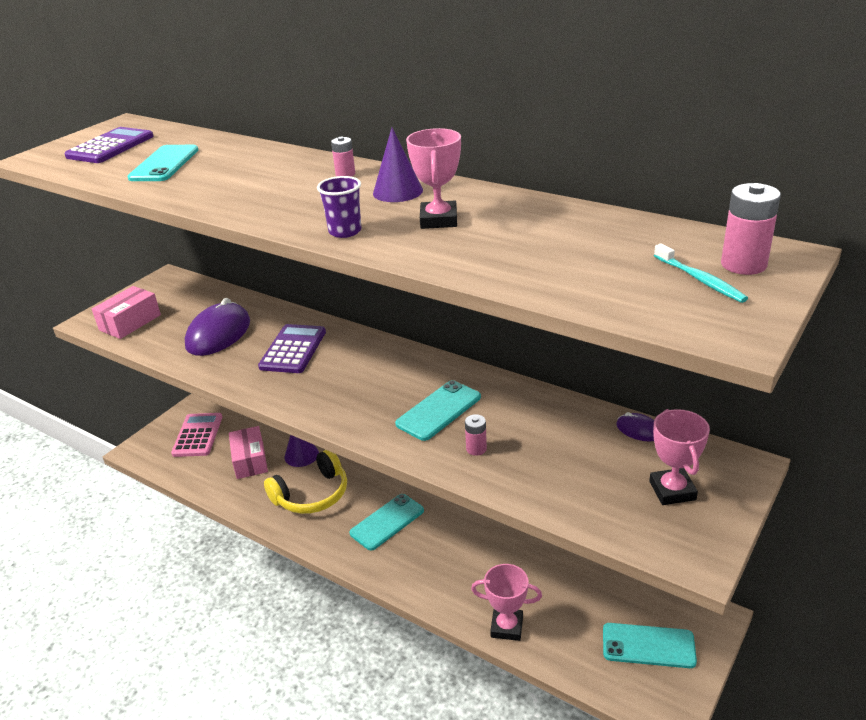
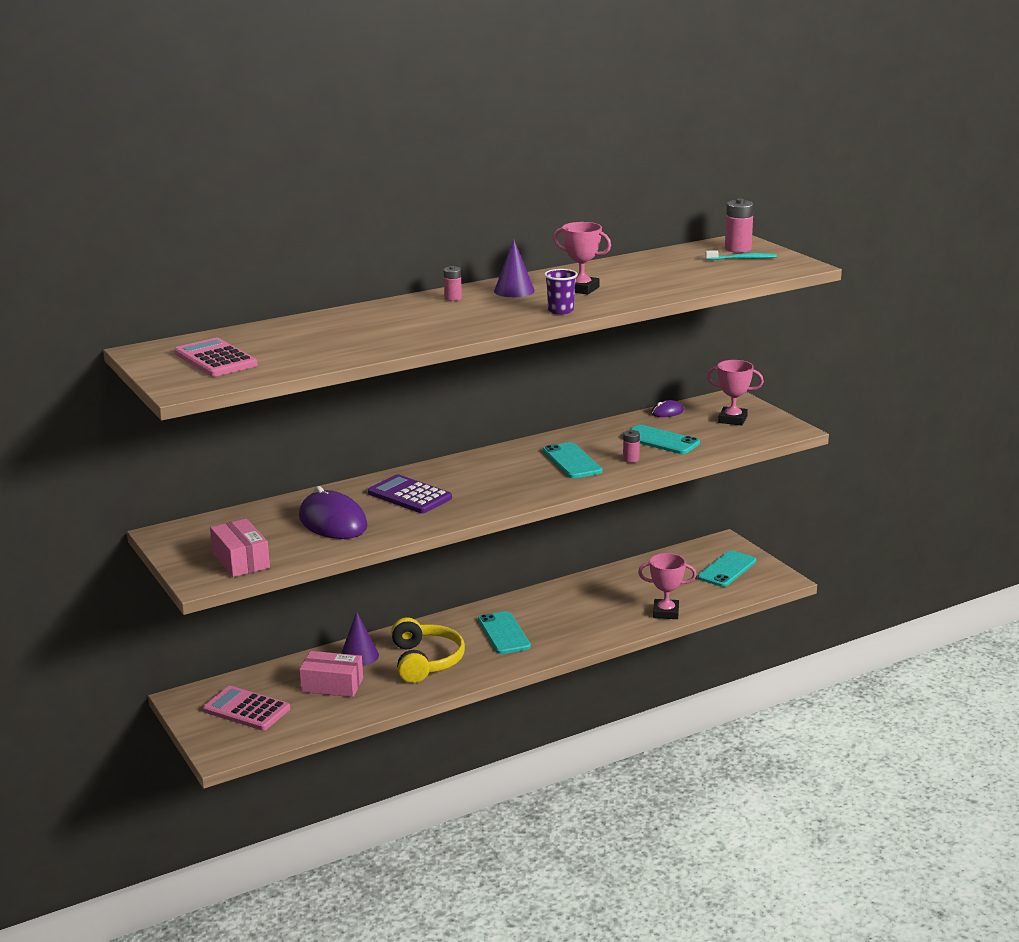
camera: 65 degrees left, 10 degrees down
(110, 147) = (215, 359): purple calculator -> pink calculator
(164, 164) = (312, 344): turquoise phone -> turquoise phone (660, 440)
(507, 627) = (666, 612): pink trophy -> pink trophy turned 60 degrees clockwise

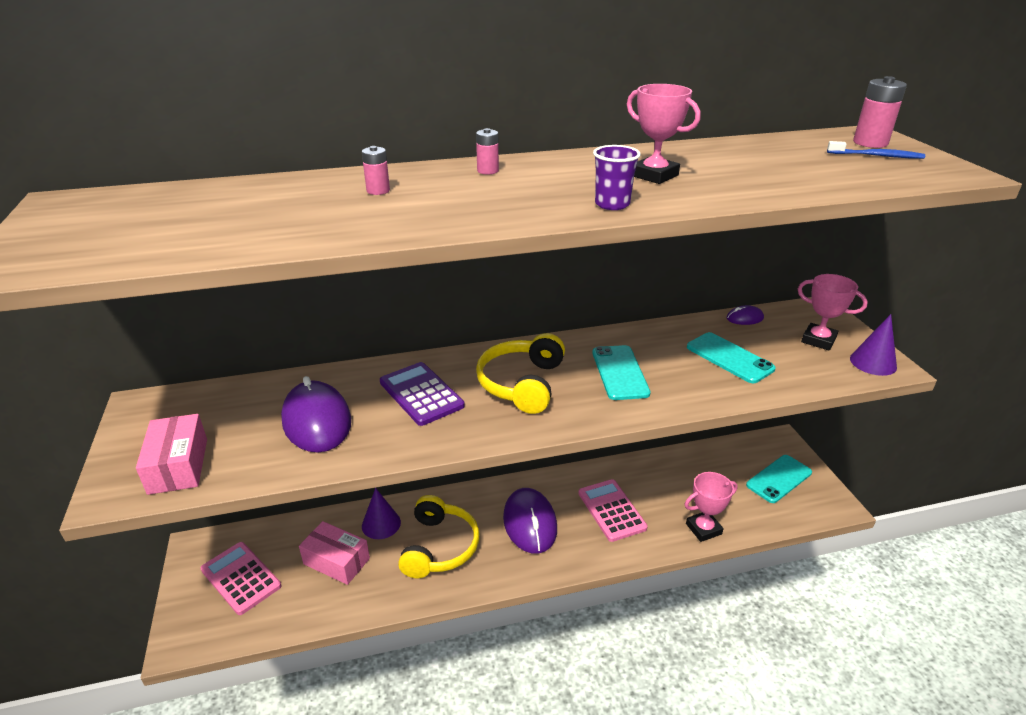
camera: 15 degrees right, 10 degrees up
(215, 359) = (118, 224): pink calculator -> pink calculator (611, 510)
(492, 478) = (522, 384): none -> yellow headphones
(503, 633) = (530, 523): turquoise phone -> purple mouse
(514, 291) = (568, 169): purple cone -> purple cone (873, 362)
(631, 459) = (688, 381): pink battery -> pink battery (378, 191)
(666, 612) = (703, 529): pink trophy -> pink trophy turned 45 degrees counterclockwise
(742, 258) = (876, 156): turquoise toothbrush -> blue toothbrush

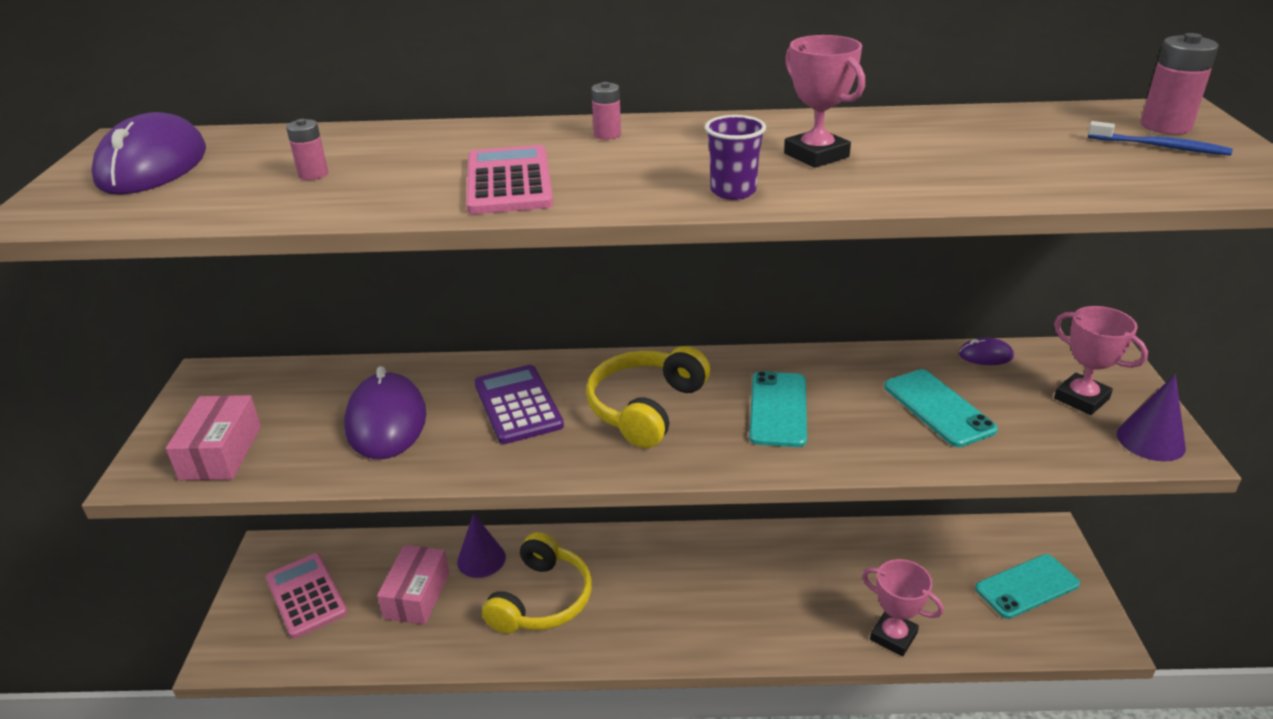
camera: 15 degrees right, 0 degrees up
(336, 561) = (417, 595): pink box -> pink box turned 60 degrees clockwise
(378, 191) = (461, 152): pink battery -> pink battery (313, 174)
(530, 523) = (663, 589): purple mouse -> purple mouse (153, 166)
(611, 510) = (775, 590): pink calculator -> pink calculator (509, 182)
(703, 529) = (893, 636): pink trophy -> pink trophy turned 45 degrees clockwise

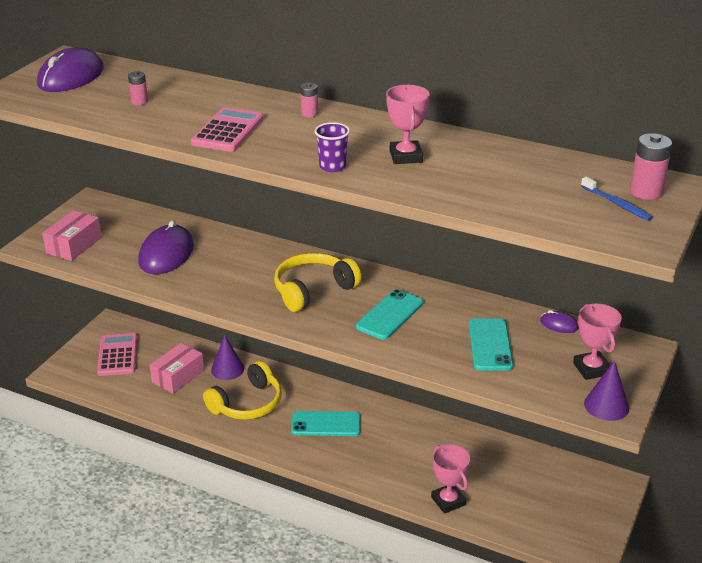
camera: 25 degrees right, 0 degrees up
(518, 405) = (243, 266): purple calculator -> none
(1027, 586) = (568, 507): turquoise phone -> turquoise phone (326, 424)

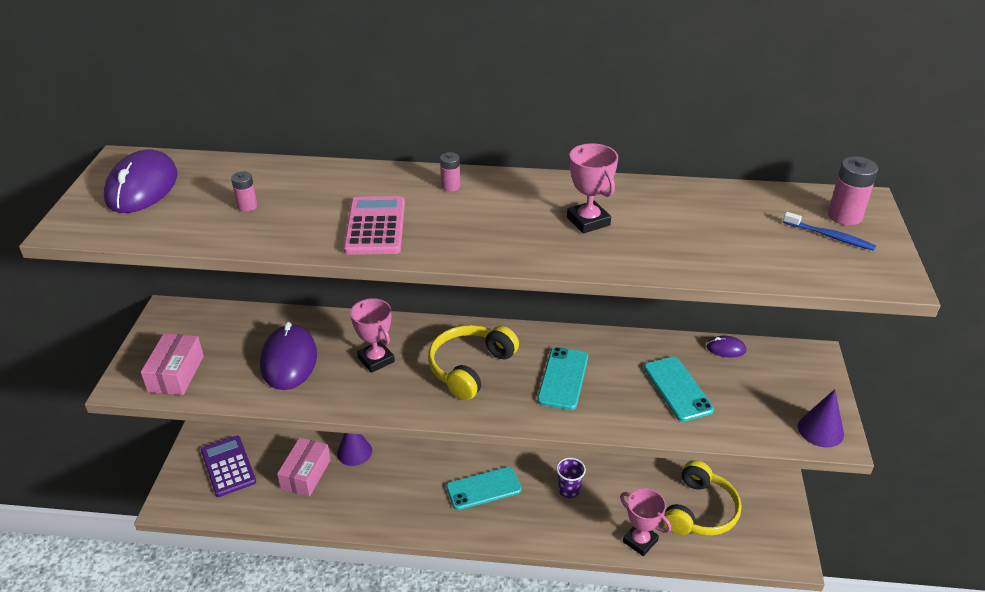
camera: 20 degrees left, 5 degrees up
(118, 355) = (228, 466): pink calculator -> purple calculator
(247, 403) = (393, 487): yellow headphones -> yellow headphones (700, 511)
(332, 166) = (521, 250): purple cup -> purple cup (569, 490)
(591, 369) = (783, 391): pink trophy -> pink trophy (376, 360)

